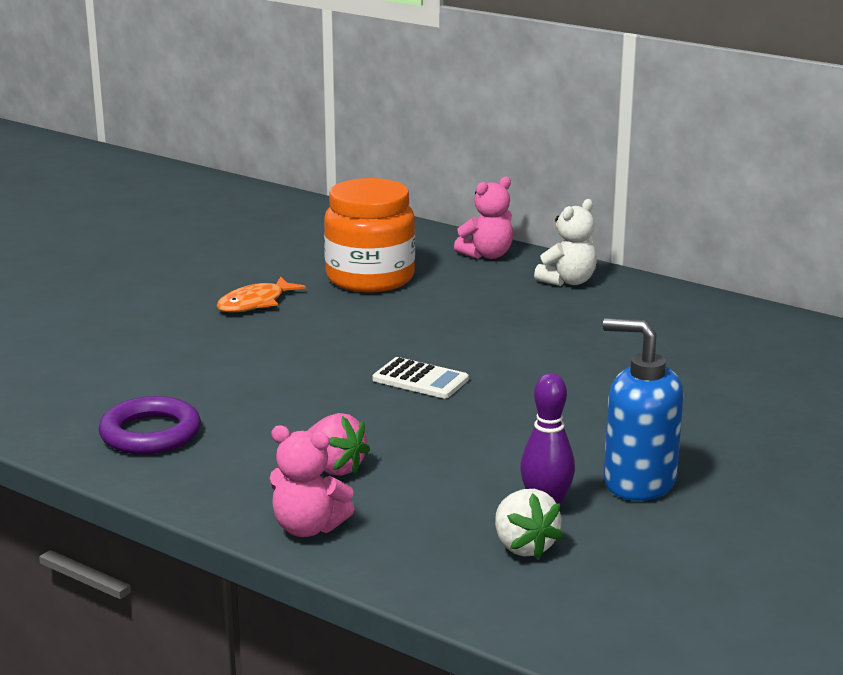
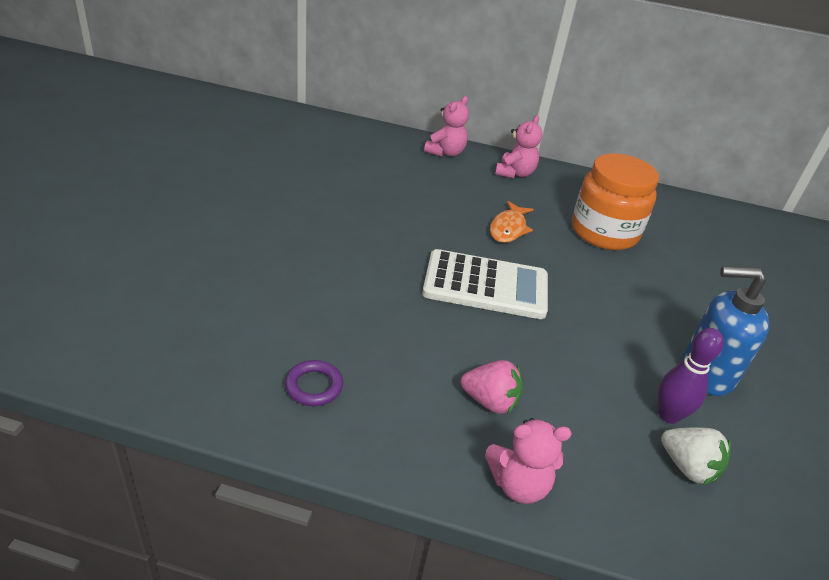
camera: 25 degrees left, 15 degrees up
(150, 433) = (314, 386): purple ring -> purple ring, size x0.64
(255, 303) = (311, 216): orange fish -> orange fish (508, 228)
(370, 278) = (380, 182): orange jar -> orange jar (604, 232)
(420, 379) = (485, 285): white calculator -> white calculator, size x1.82
(568, 281) = (515, 173): white teddy bear -> pink teddy bear

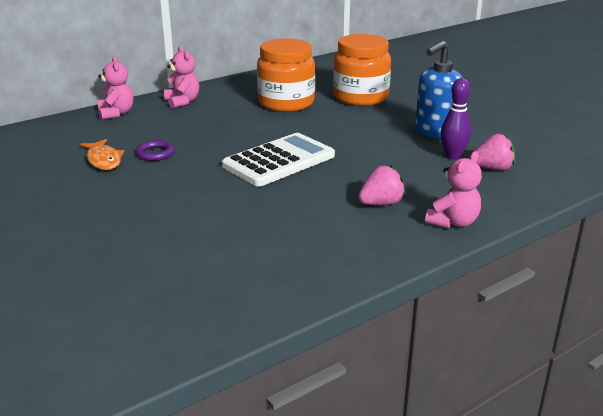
camera: 45 degrees left, 10 degrees down
(314, 386) = (290, 261): purple ring -> purple ring (155, 153)
(508, 228) = (236, 129): orange fish -> orange fish (104, 160)
(688, 467) = (492, 168): white strawberry -> pink strawberry
(695, 275) = (360, 97): none -> orange jar

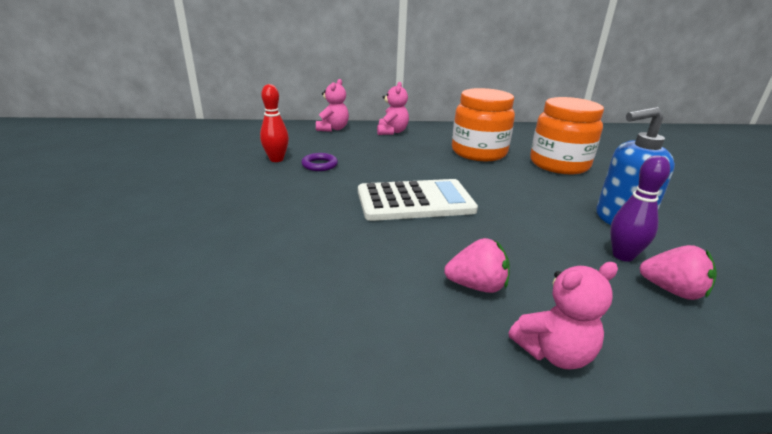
camera: 30 degrees right, 0 degrees up
(104, 160) = (276, 159): orange fish -> red bowling pin

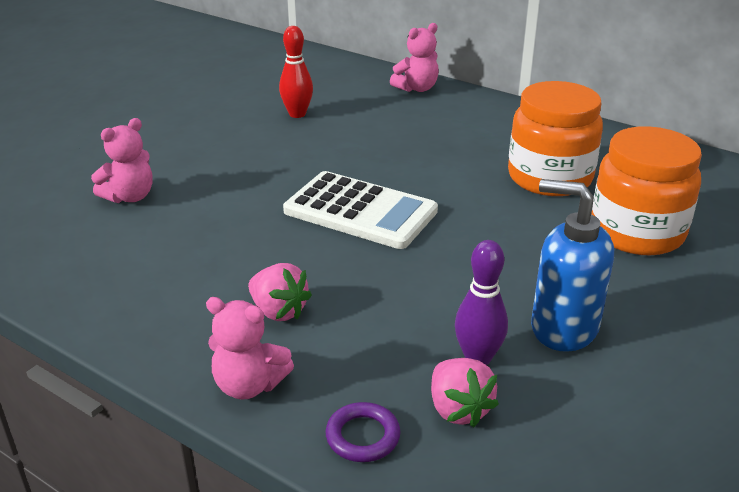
camera: 40 degrees right, 5 degrees up
(319, 165) = (330, 134): purple ring -> purple ring (363, 436)
(392, 132) = (484, 113): pink teddy bear -> pink teddy bear (130, 197)

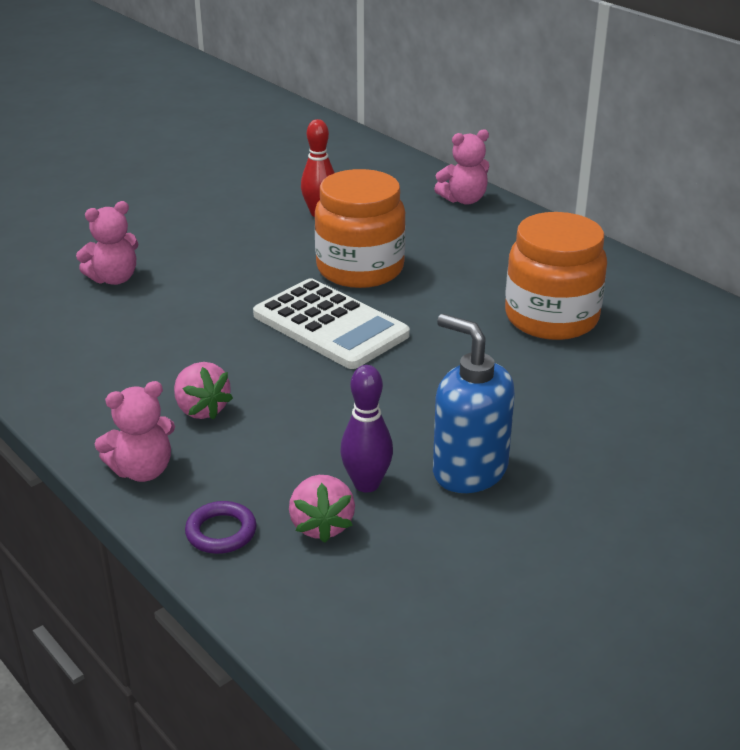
camera: 15 degrees right, 0 degrees up
(249, 385) = (142, 470): pink teddy bear -> pink teddy bear turned 60 degrees counterclockwise
(636, 232) = (610, 389): orange jar -> orange jar (360, 269)

